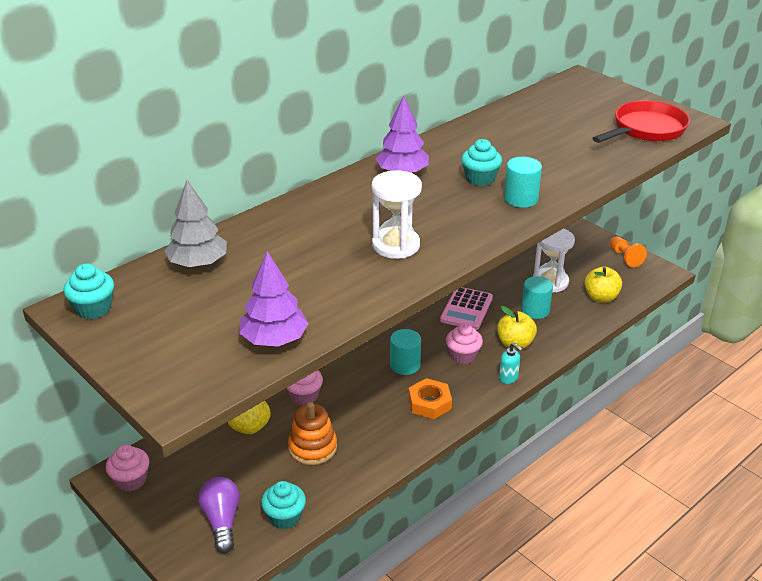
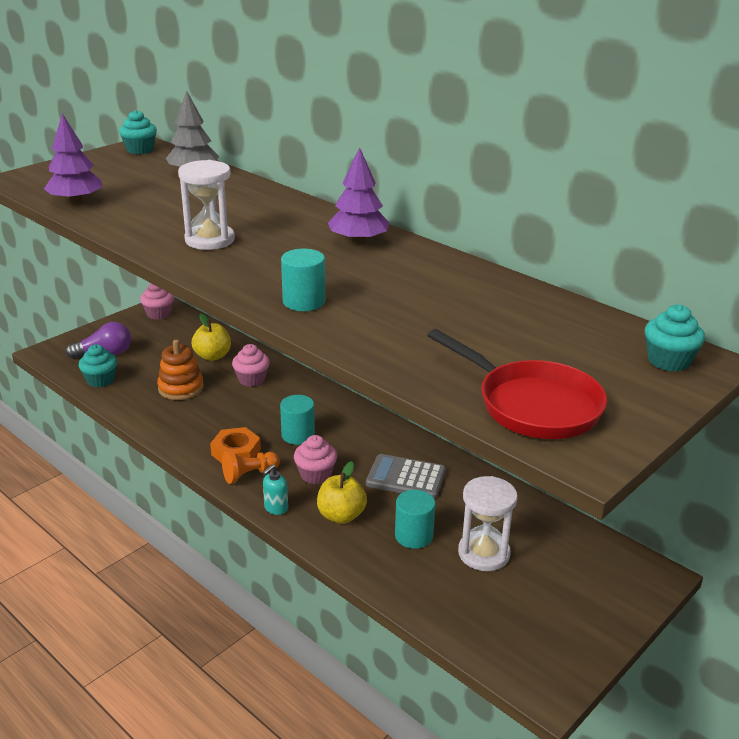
camera: 85 degrees right, 5 degrees down
(466, 309) = (406, 478): pink calculator -> grey calculator
(480, 179) = (351, 280): turquoise cupcake -> turquoise cupcake (668, 361)
(601, 297) = (457, 604): yellow apple -> none
(625, 258) = (576, 643): orange pawn -> orange pawn (249, 474)

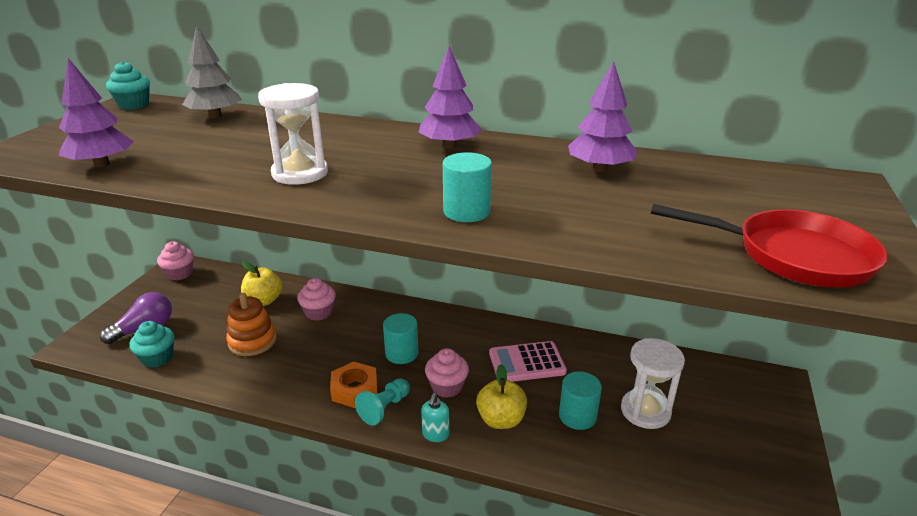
camera: 25 degrees left, 0 degrees up
(249, 474) = (384, 408): orange pawn -> turquoise pawn
(406, 478) = (527, 363): grey calculator -> pink calculator
(467, 292) = (599, 169): none -> purple tree
(668, 361) = (826, 188): turquoise cupcake -> none

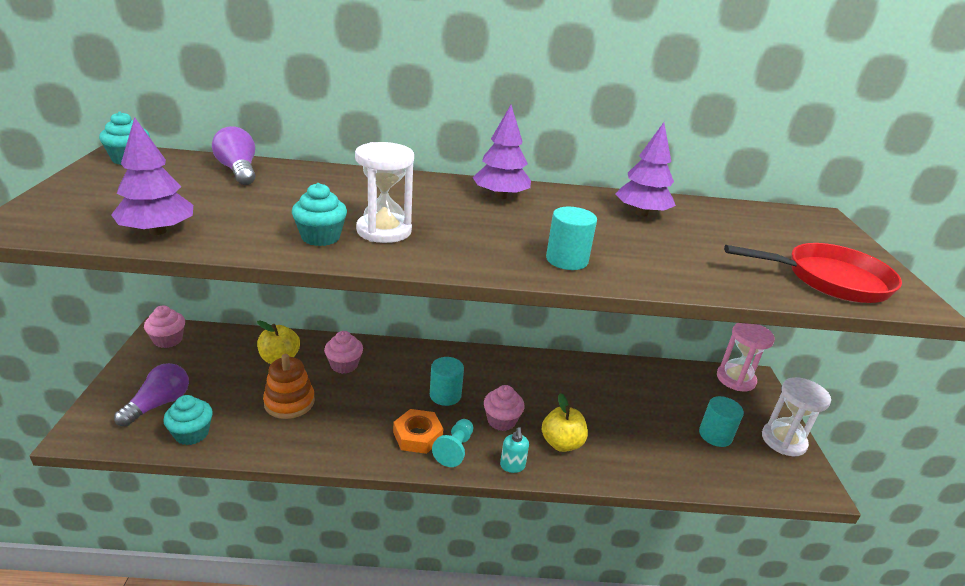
camera: 20 degrees left, 0 degrees up
(215, 116) = (238, 171): grey tree -> purple light bulb
(235, 176) = (321, 237): none -> turquoise cupcake
(527, 363) = (559, 389): pink calculator -> none
(577, 416) = (622, 430): turquoise cylinder -> turquoise cylinder (715, 435)
(645, 411) = (671, 417): white hourglass -> white hourglass (783, 441)
(751, 379) = (735, 379): none -> pink hourglass

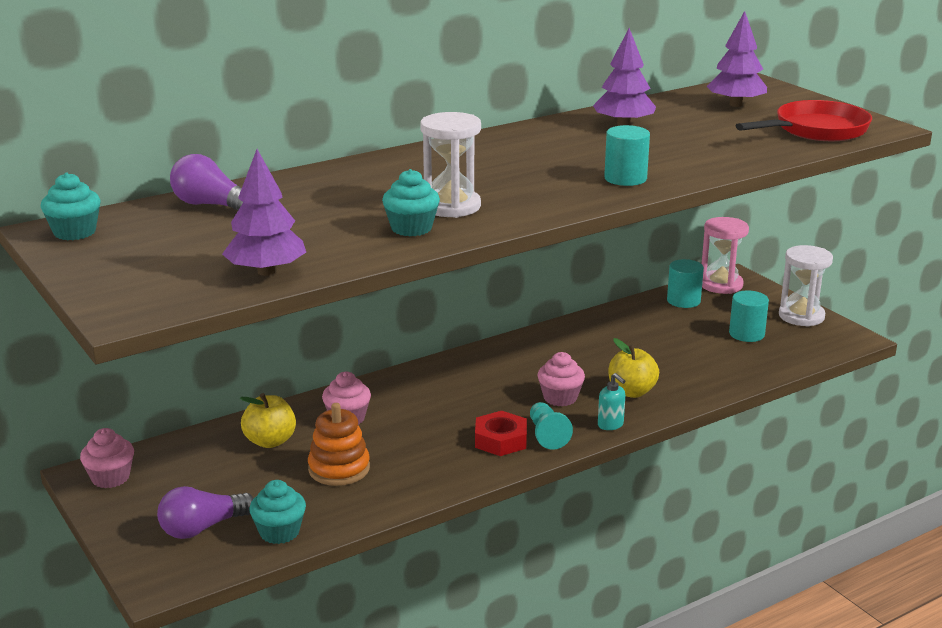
camera: 30 degrees left, 5 degrees down
(159, 404) = (202, 528): purple light bulb -> purple light bulb turned 120 degrees counterclockwise
(418, 436) = (500, 440): orange nut -> red nut
(445, 395) = (483, 400): turquoise cylinder -> turquoise cylinder (683, 301)
(500, 196) = (490, 148): purple tree -> purple tree (735, 105)

